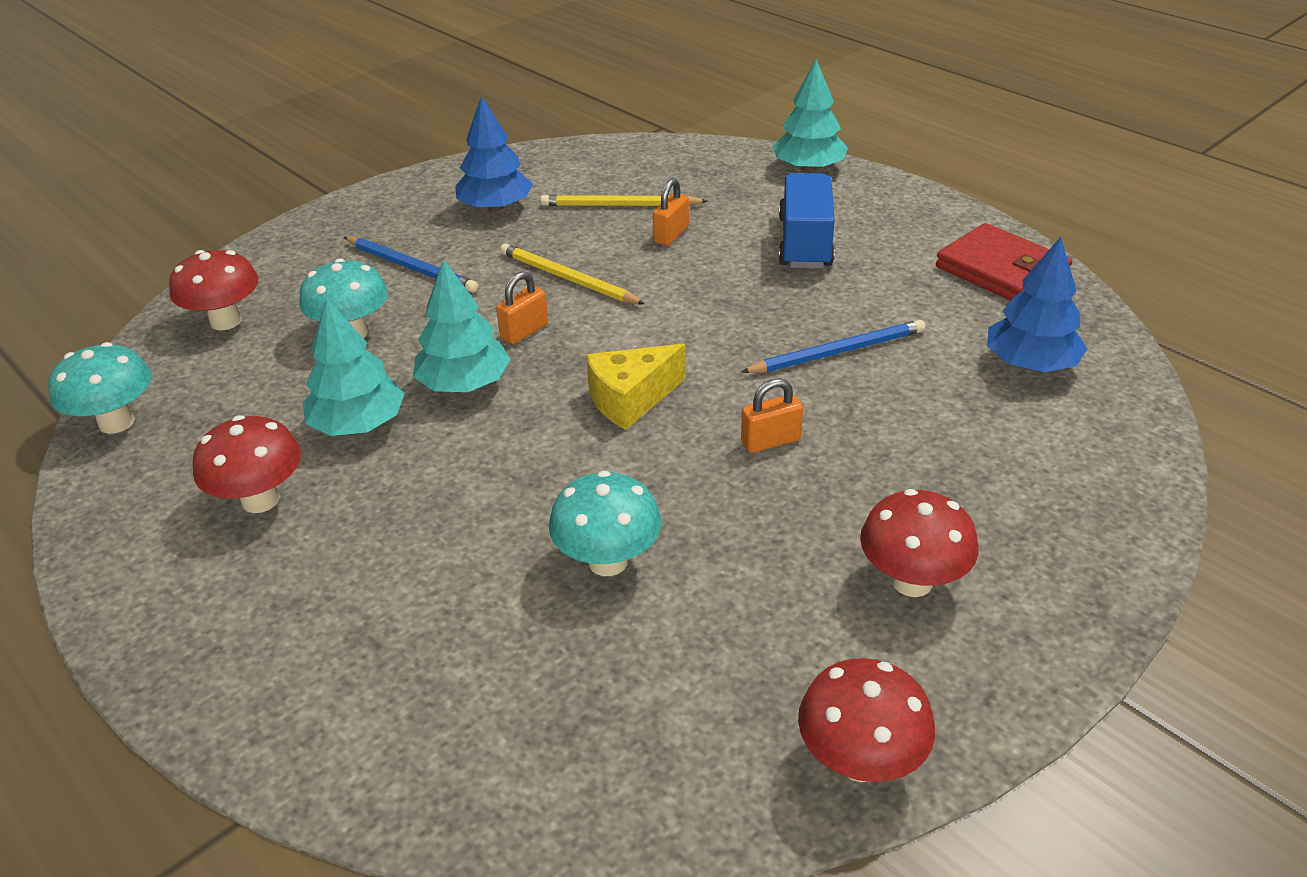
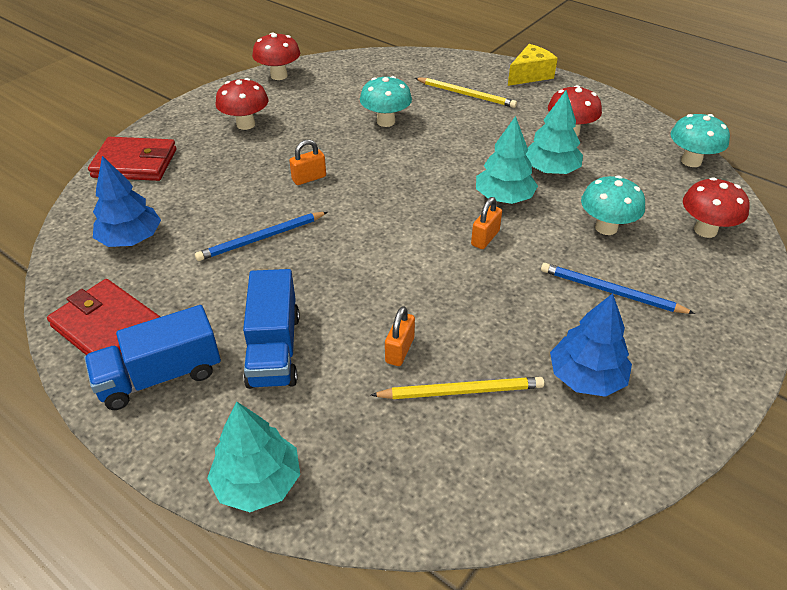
camera: 170 degrees right, 5 degrees up
(567, 279) = (474, 289): yellow pencil -> yellow pencil (466, 94)
(631, 399) = (395, 196): yellow cheese -> yellow cheese (530, 75)
(920, 230) = (160, 376): none -> blue truck
(1103, 498) = (135, 163): none -> red wallet

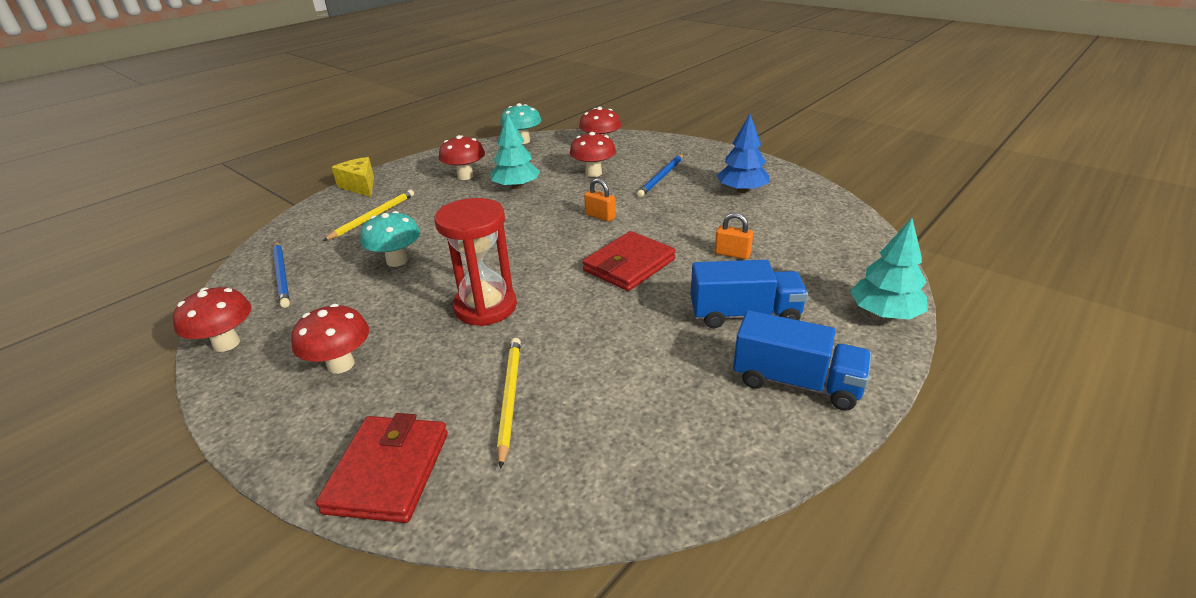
camera: 85 degrees left, 10 degrees down
(107, 327) = (735, 437): red wallet -> red wallet (629, 265)
(131, 239) = (574, 444): blue tree -> none
(160, 376) = (796, 382): blue truck -> blue truck turned 45 degrees counterclockwise
(261, 238) = (586, 333): blue pencil -> blue pencil (282, 275)
(309, 178) = (485, 307): orange padlock -> red hourglass
(461, 391) = (766, 231): yellow pencil -> yellow pencil (509, 398)
(504, 198) = (548, 207): turquoise tree -> none
(606, 228) = (593, 173): turquoise mushroom -> red mushroom

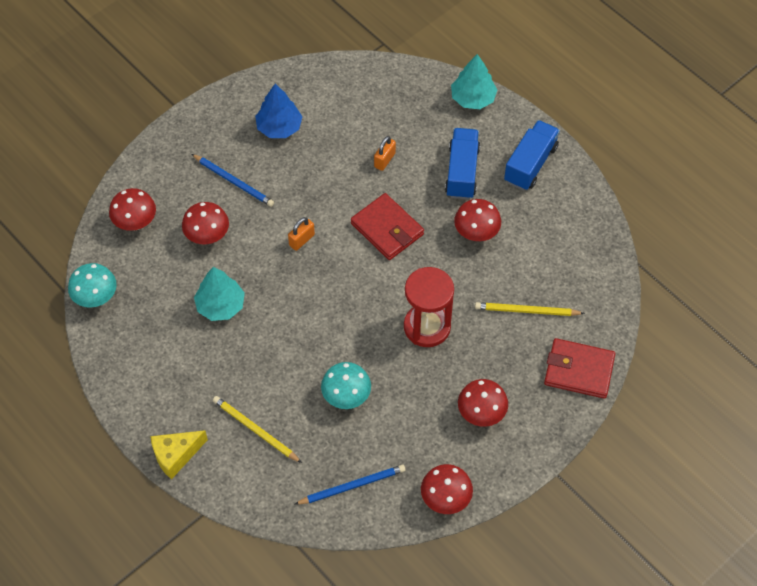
camera: 85 degrees left, 25 degrees up
(465, 176) = (180, 353): red mushroom -> red mushroom (476, 233)

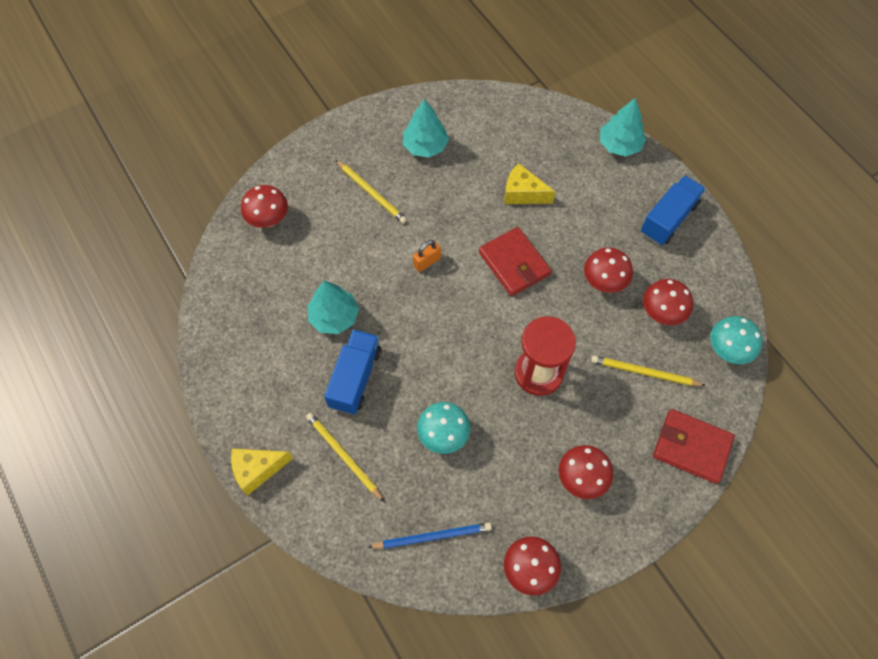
camera: 10 degrees right, 5 degrees up
(96, 298) = (214, 289): turquoise mushroom -> turquoise mushroom (727, 350)
(207, 236) = (335, 244): red mushroom -> red mushroom (661, 313)
(234, 182) = (371, 193): blue pencil -> yellow pencil
(279, 127) = (425, 146): blue tree -> turquoise tree
(384, 160) = (523, 193): orange padlock -> yellow cheese
(462, 172) = (598, 217): blue truck -> blue truck (355, 378)

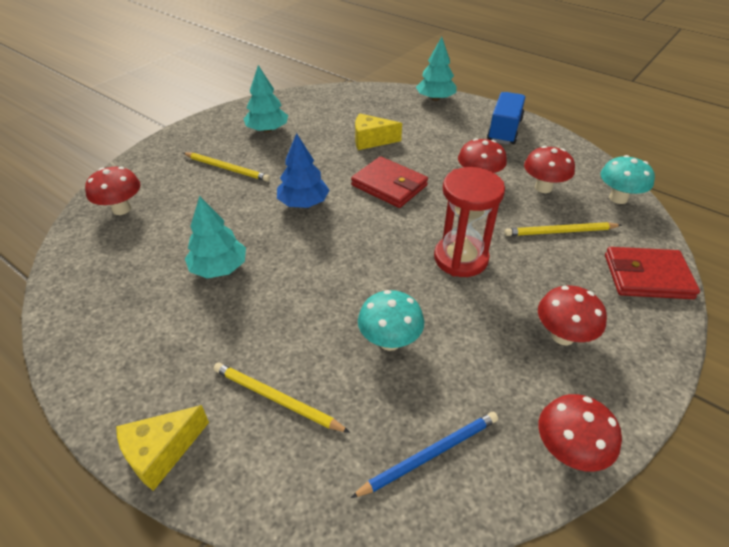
camera: 20 degrees left, 20 degrees down
(355, 378) = (263, 316): blue truck -> none
(427, 262) = (303, 203): orange padlock -> blue tree

